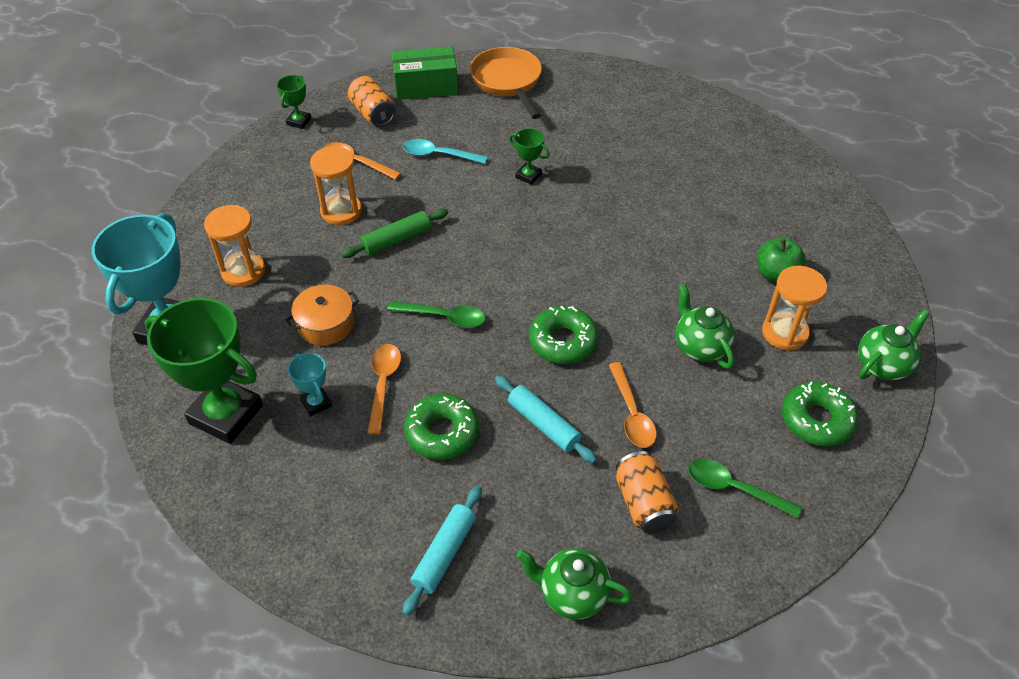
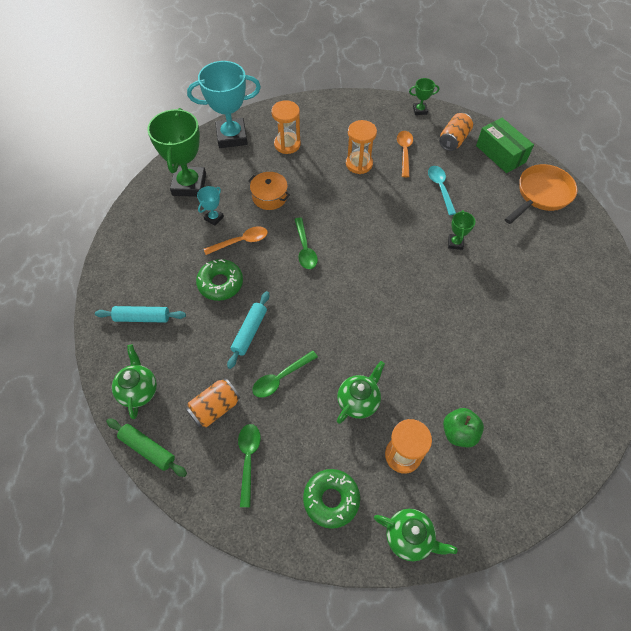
camera: 65 degrees right, 10 degrees up
(396, 239) = (353, 199): green rolling pin -> green rolling pin (148, 449)
(563, 341) = (319, 318): green donut -> none
(631, 413) = (281, 378): orange spoon -> green spoon

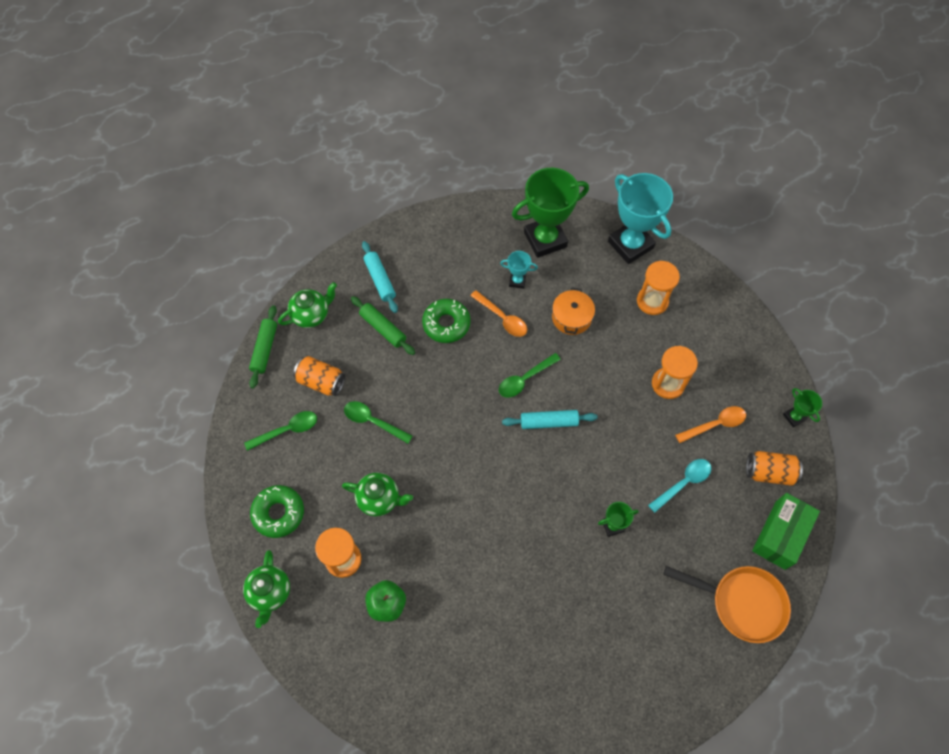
camera: 65 degrees right, 5 degrees up
(193, 334) = (383, 328): none -> green rolling pin
(250, 332) = (407, 374): turquoise rolling pin -> turquoise rolling pin (549, 422)

